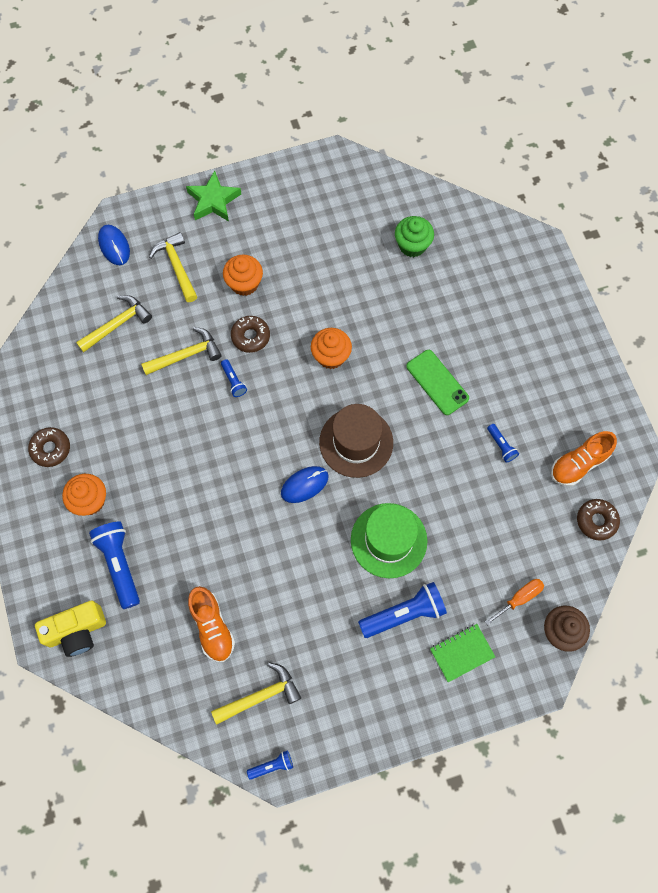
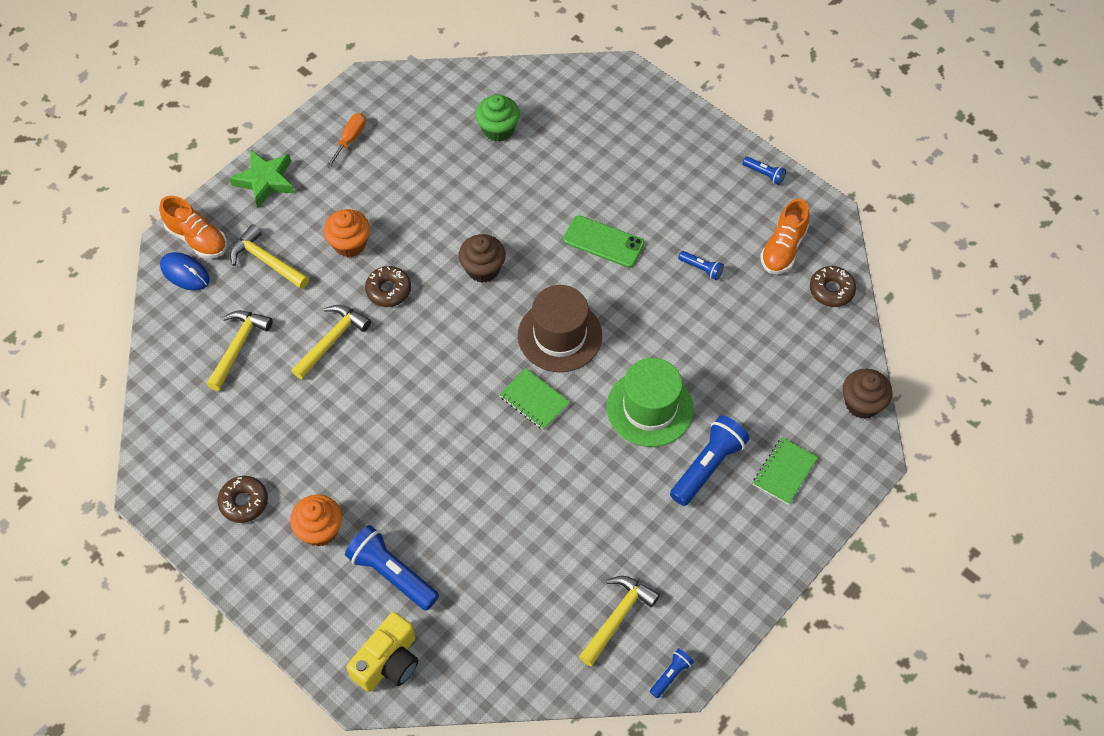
camera: 30 degrees left, 10 degrees down
(212, 627) = (527, 580): orange shoe -> orange shoe (197, 238)
(234, 381) = (398, 340): blue flashlight -> blue flashlight (764, 174)
(304, 485) = (534, 400): blue mouse -> green notebook
(331, 356) = (483, 269): orange cupcake -> brown cupcake
(519, 598) = (806, 395): orange screwdriver -> orange screwdriver (350, 139)

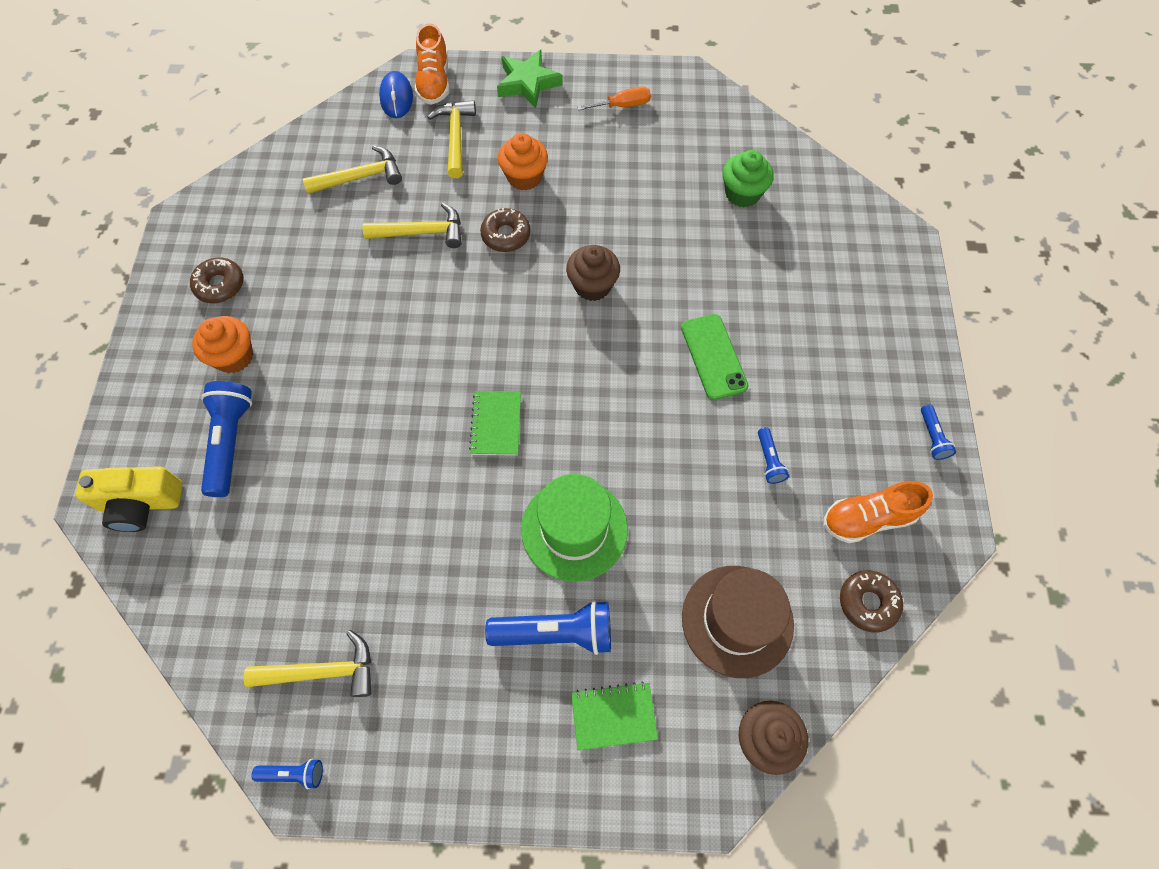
camera: 50 degrees right, 5 degrees up
(559, 335) = (582, 394): brown hat -> brown hat (737, 620)

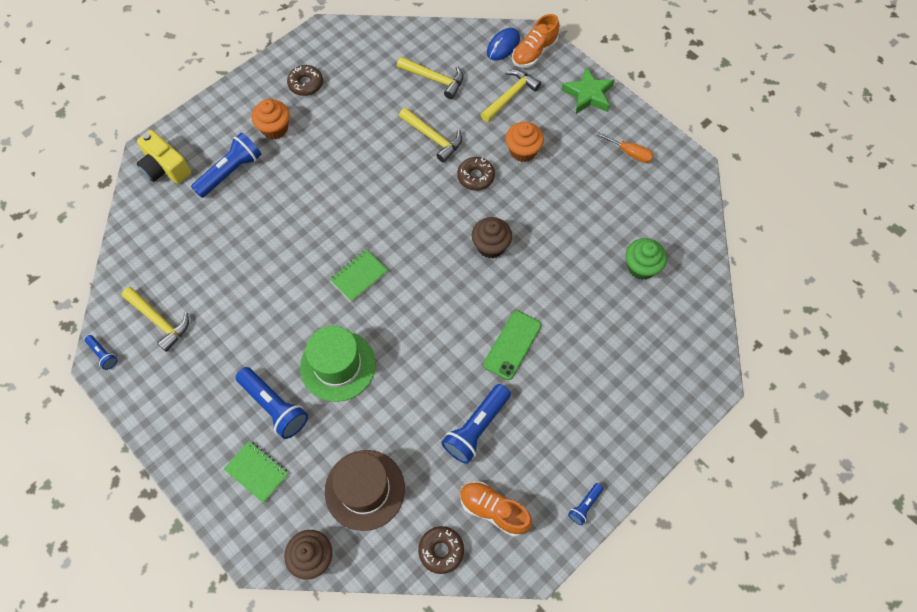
camera: 45 degrees right, 0 degrees up
(769, 460) = (476, 428): blue flashlight -> blue flashlight, size x1.99

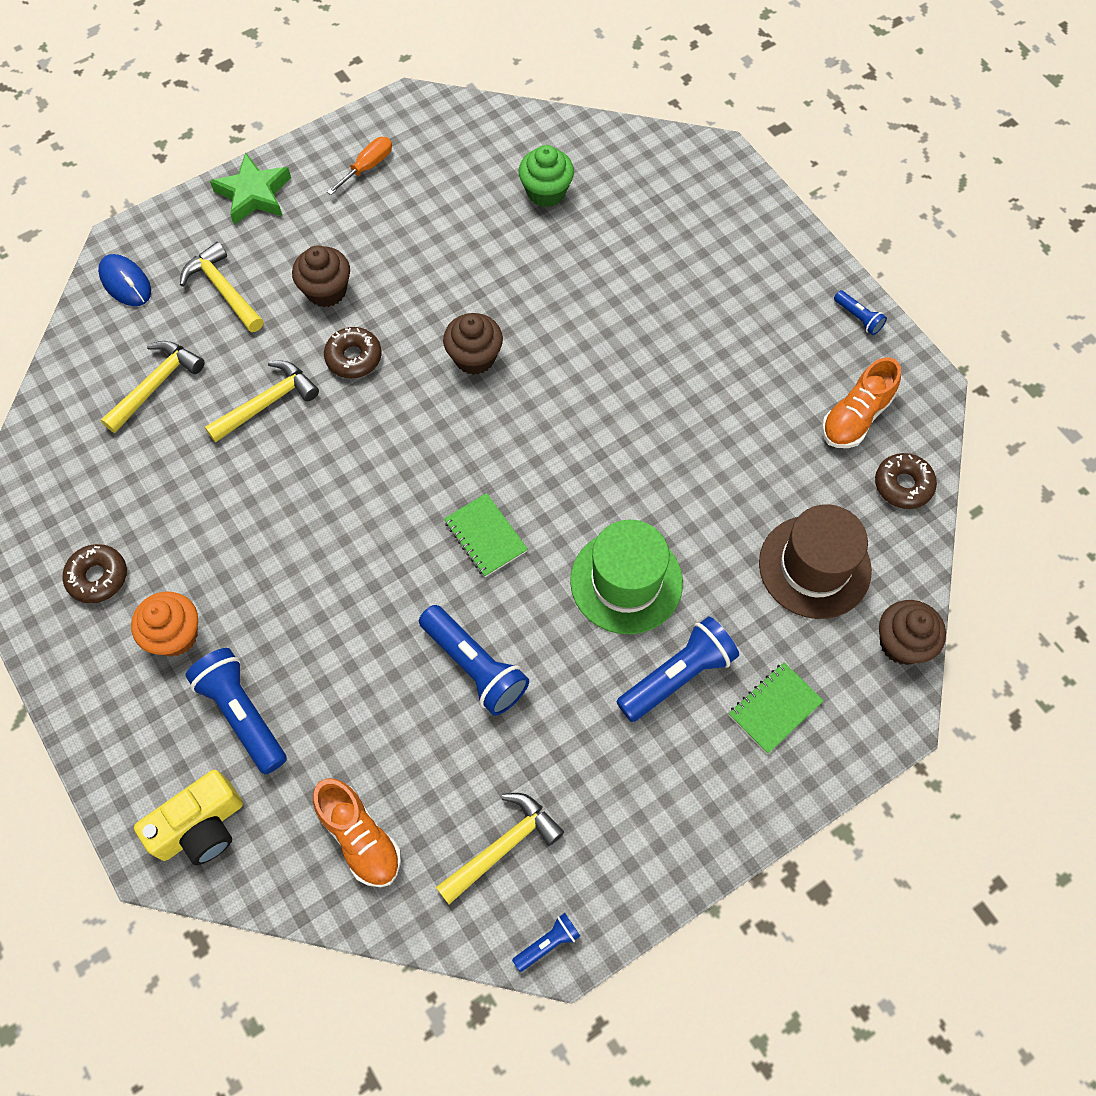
camera: 80 degrees left, 0 degrees up
(476, 428) = (744, 419): blue flashlight -> blue flashlight (475, 666)
(512, 345) = (632, 357): green phone -> none
(523, 151) = (326, 291): orange cupcake -> brown cupcake
(534, 52) = (153, 245): orange shoe -> orange shoe (360, 838)

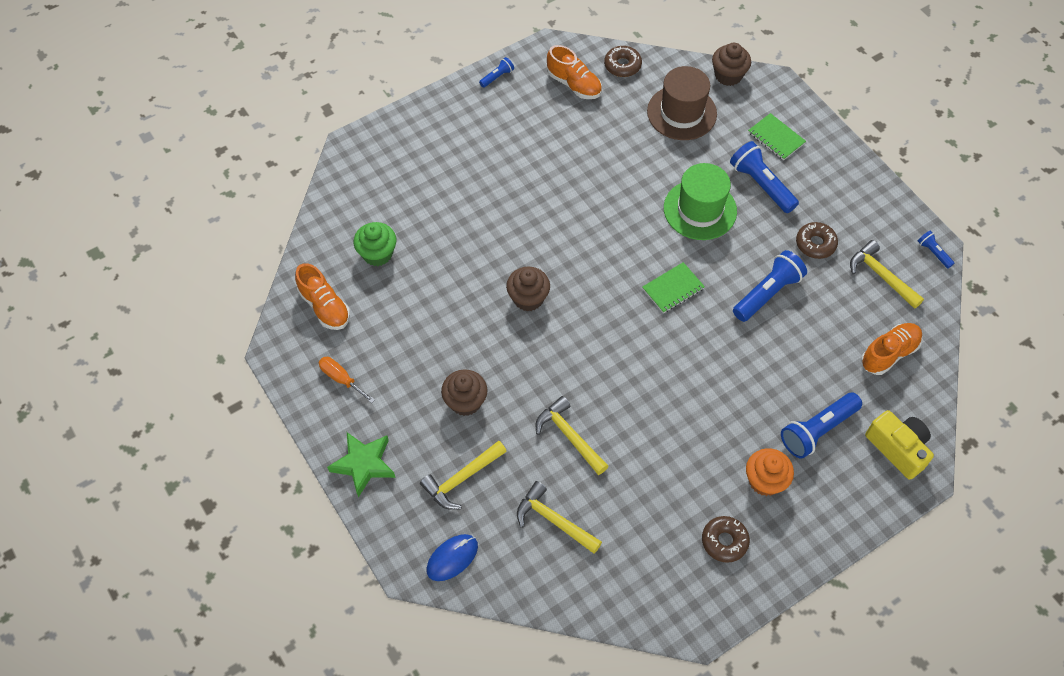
camera: 90 degrees left, 5 degrees down
(354, 357) = (528, 378): brown donut -> brown donut (815, 244)
(469, 144) = (325, 306): none -> orange shoe

